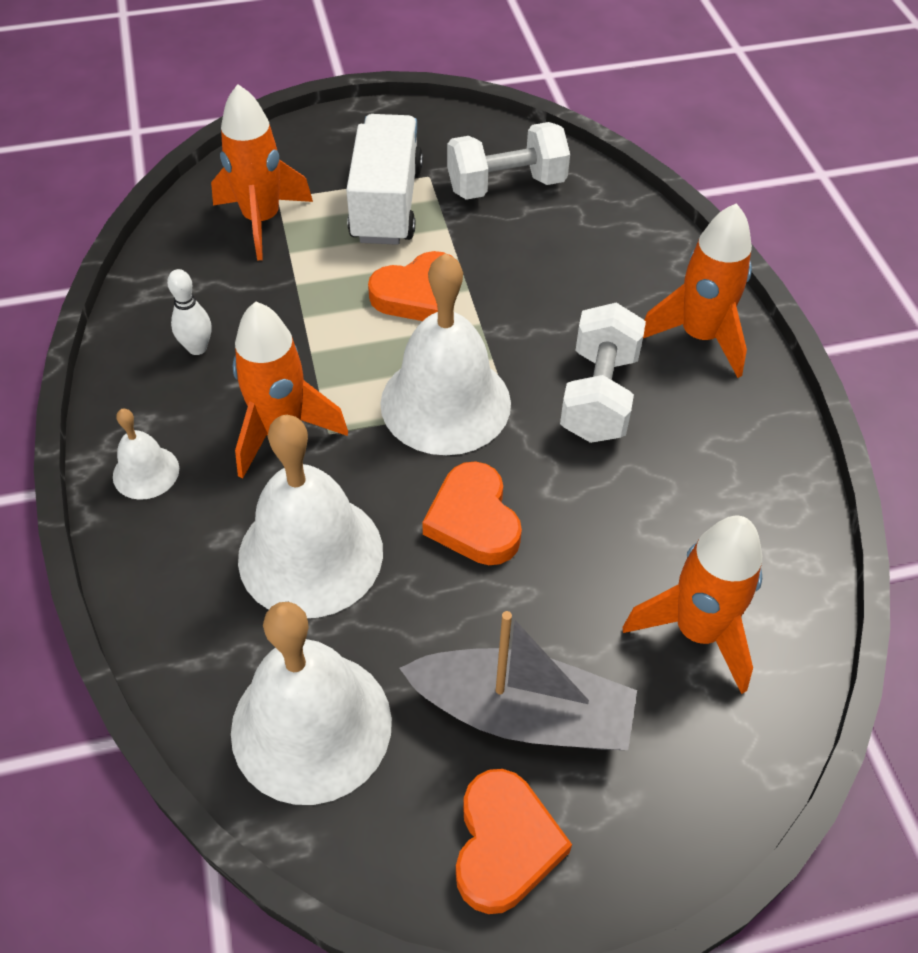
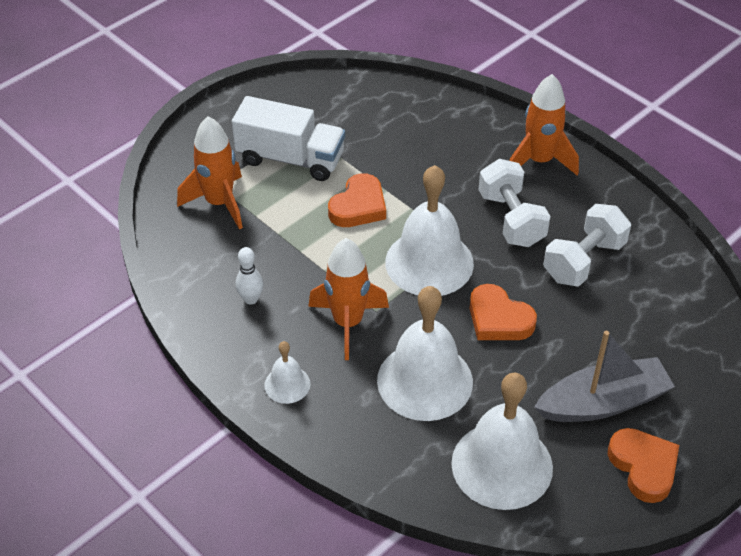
camera: 30 degrees left, 5 degrees down
(386, 204) = (290, 158): white truck -> white truck turned 135 degrees clockwise
(506, 186) = (356, 116): white dumbbell -> white dumbbell (583, 261)
(697, 631) = (656, 318): orange rocket -> none

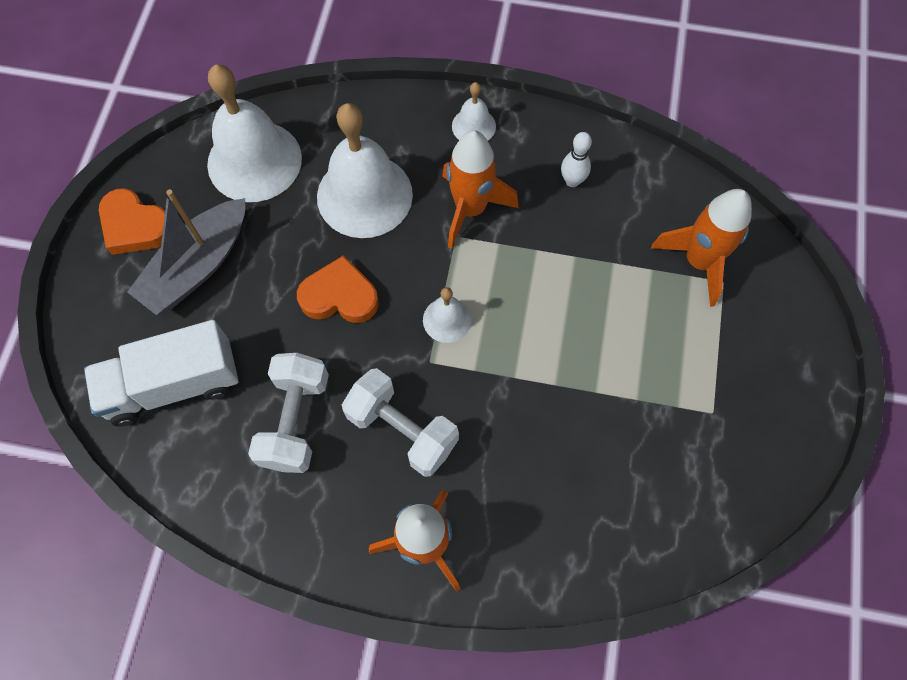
camera: 145 degrees right, 20 degrees up
(290, 158) = (687, 363): white truck -> white truck (173, 385)
(358, 206) = (566, 345): orange heart -> none
(429, 262) = (447, 320): white bell -> white bell, size x0.48

